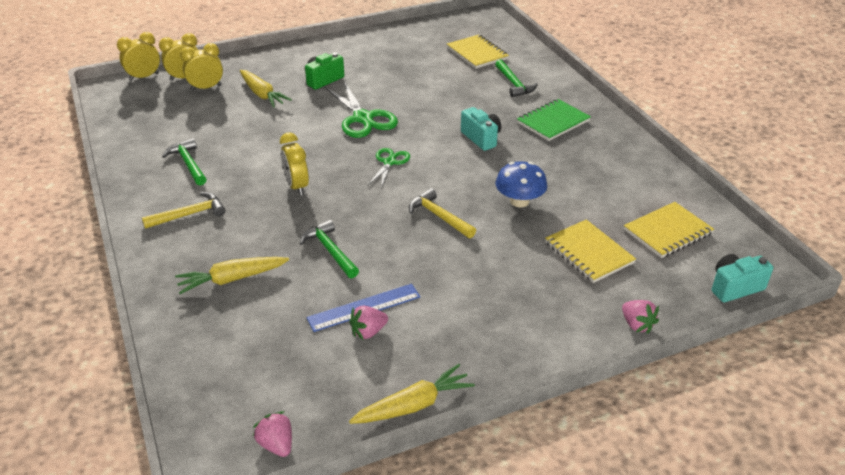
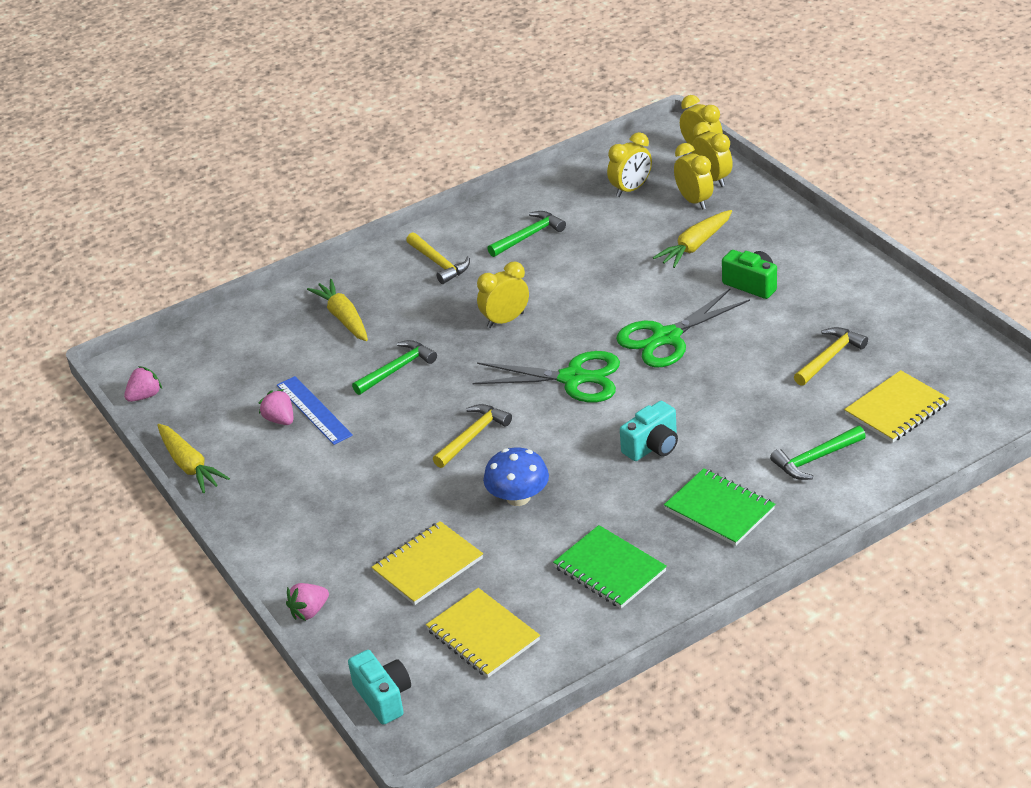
camera: 85 degrees right, 0 degrees up
(166, 111) = (631, 189): none -> yellow clock
(389, 162) = (573, 378): green scissors -> green scissors, size x1.73
(417, 65) = (830, 357): none -> yellow hammer
(604, 170) = (609, 569): none -> green notebook

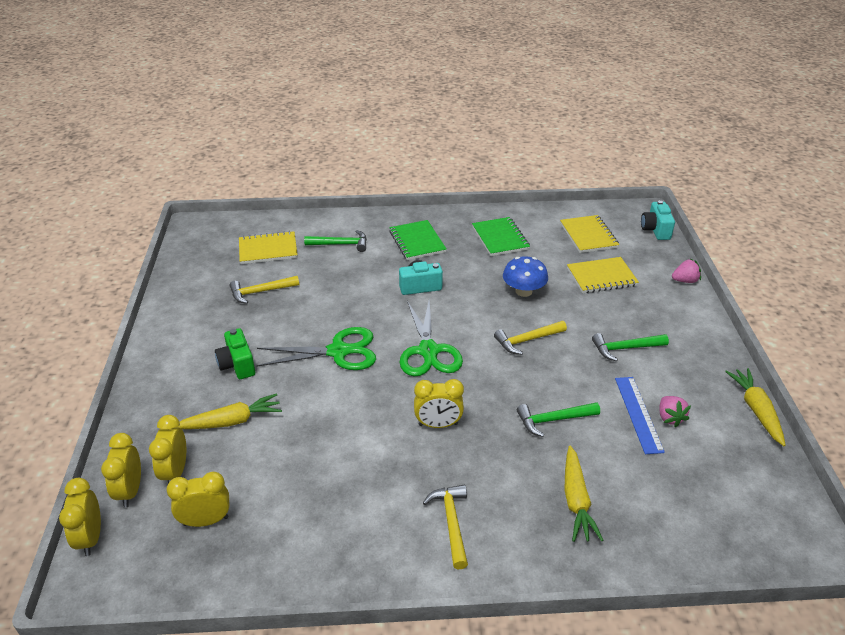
camera: 155 degrees left, 0 degrees up
(145, 396) = (796, 501): pink strawberry -> none
(529, 236) = (346, 512): green hammer -> green hammer (625, 348)
(573, 378) = (428, 351): green scissors -> green scissors turned 135 degrees counterclockwise

